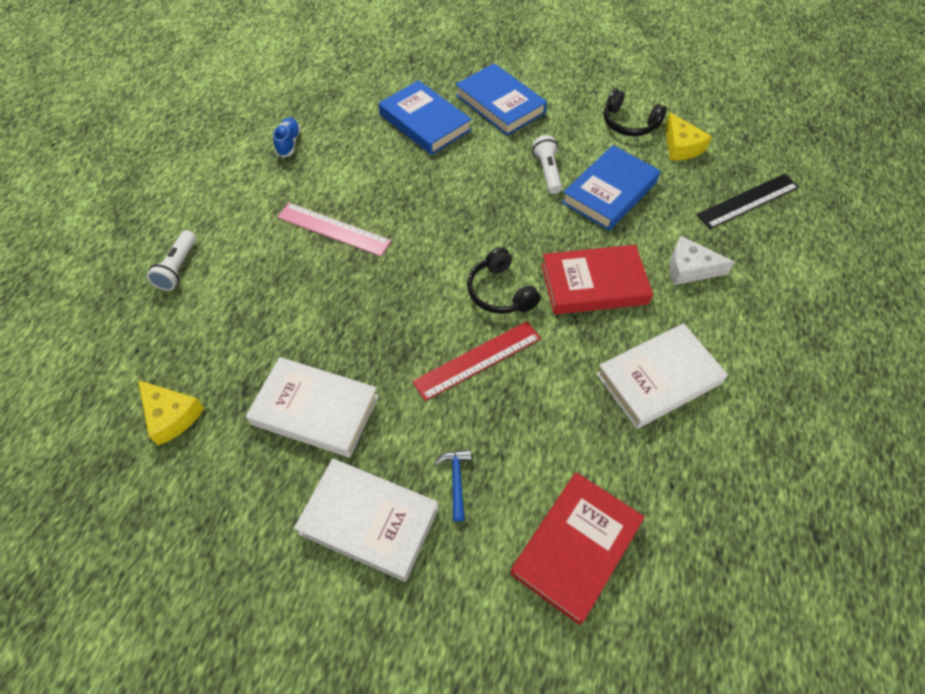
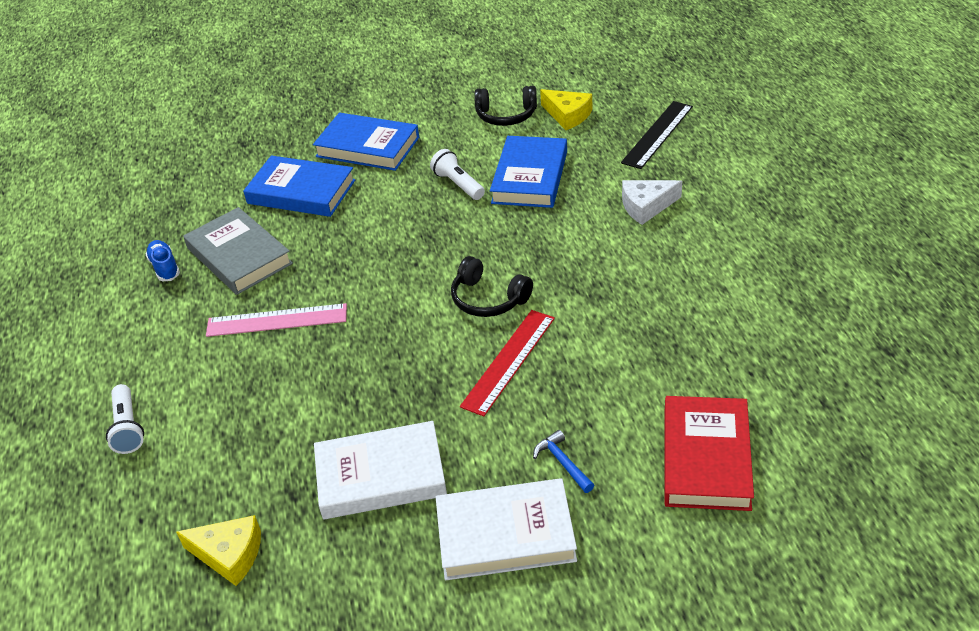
camera: 25 degrees left, 15 degrees down
(344, 158) = (239, 256): none -> grey book
(594, 284) = (570, 255): red book -> none
(658, 379) = (681, 301): white book -> none

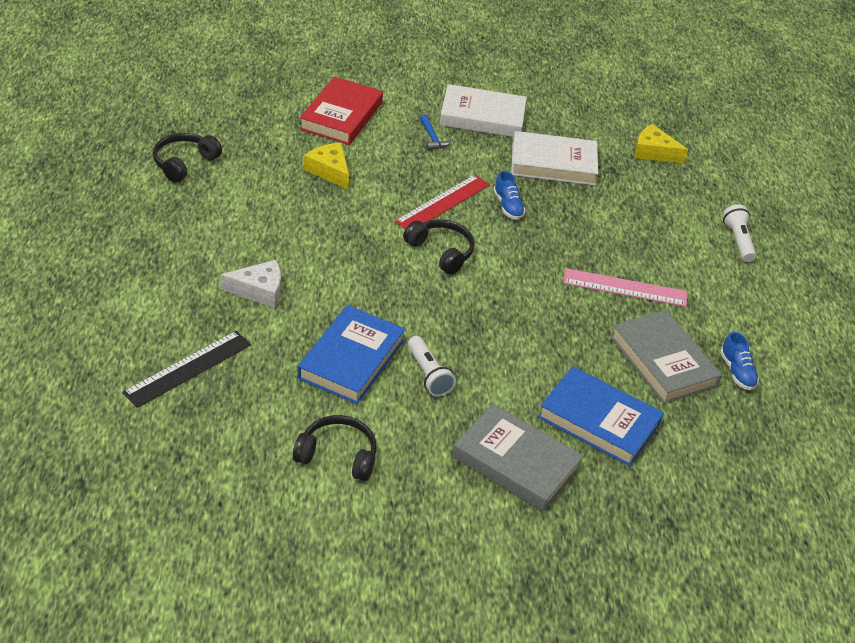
camera: 175 degrees left, 0 degrees up
(368, 147) = (516, 462): blue book -> grey book
(428, 383) = (508, 206): none -> blue shoe
(568, 115) = (267, 430): yellow cheese -> yellow cheese (329, 171)
(835, 314) = (184, 163): none -> black headphones

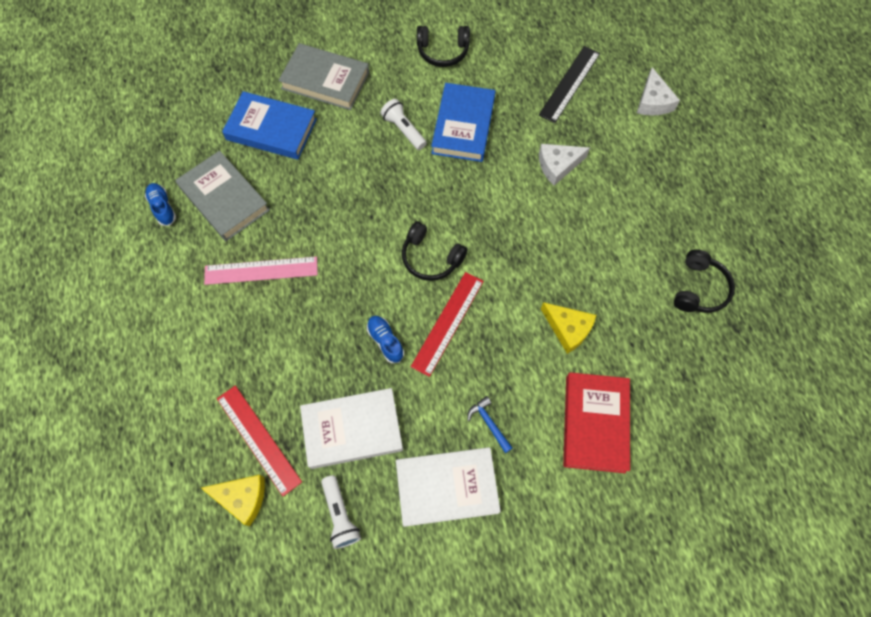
camera: 170 degrees right, 25 degrees up
(97, 321) = (653, 101): none -> white cheese
(637, 178) = (258, 439): none -> red ruler
(737, 241) = (151, 374): white flashlight -> white flashlight (340, 515)

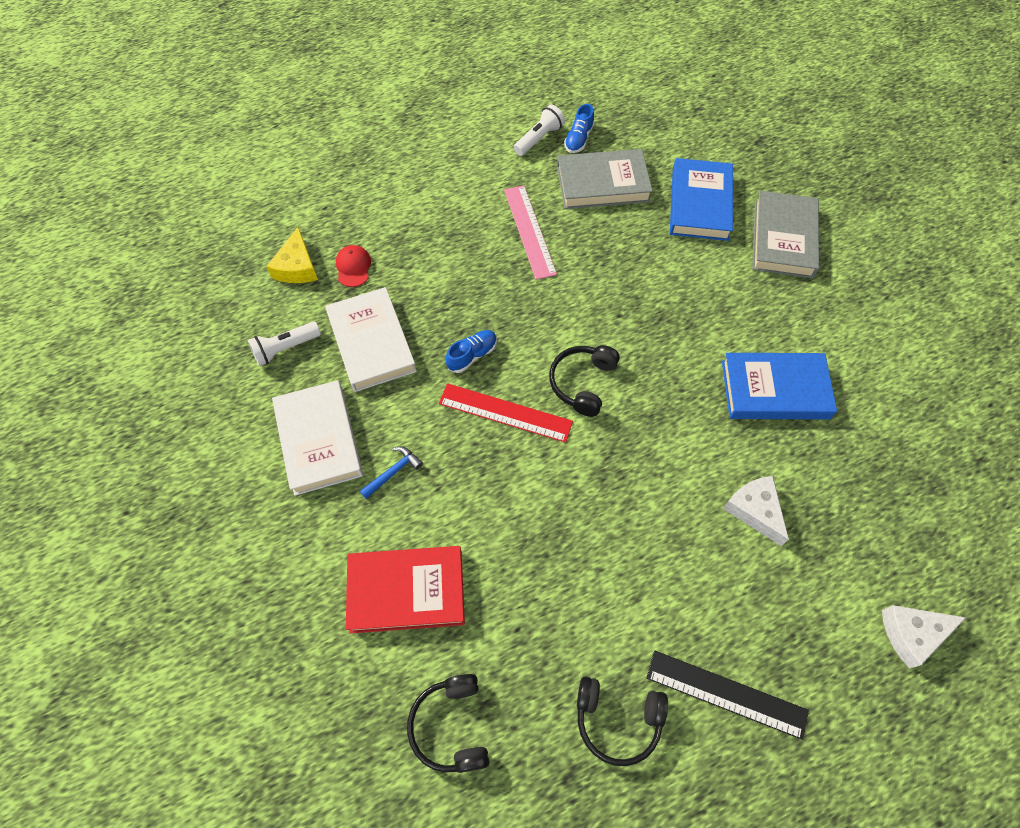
camera: 80 degrees right, 5 degrees down
(163, 208) = (578, 139): blue shoe -> blue shoe turned 150 degrees clockwise
(224, 199) = (602, 184): grey book -> grey book turned 45 degrees clockwise
(258, 439) = (353, 267): red ruler -> red cap
(403, 130) = (744, 327): white flashlight -> white flashlight (539, 138)
(443, 51) = (878, 350): black headphones -> black headphones (451, 726)
(568, 329) = (523, 547): yellow cheese -> none
(570, 84) = (894, 512): black ruler -> black ruler (726, 694)

